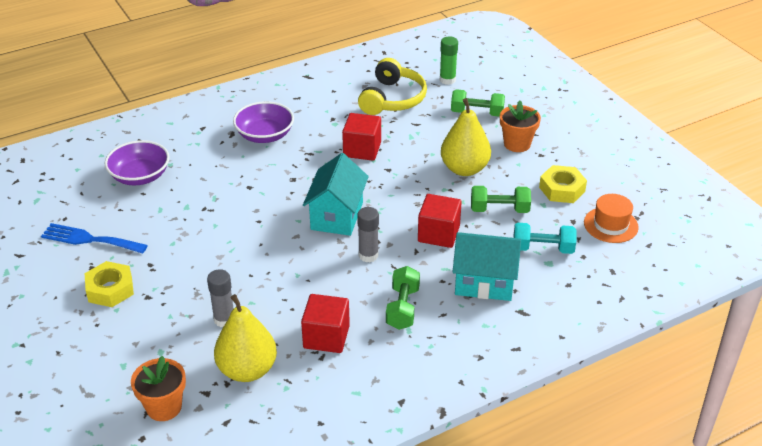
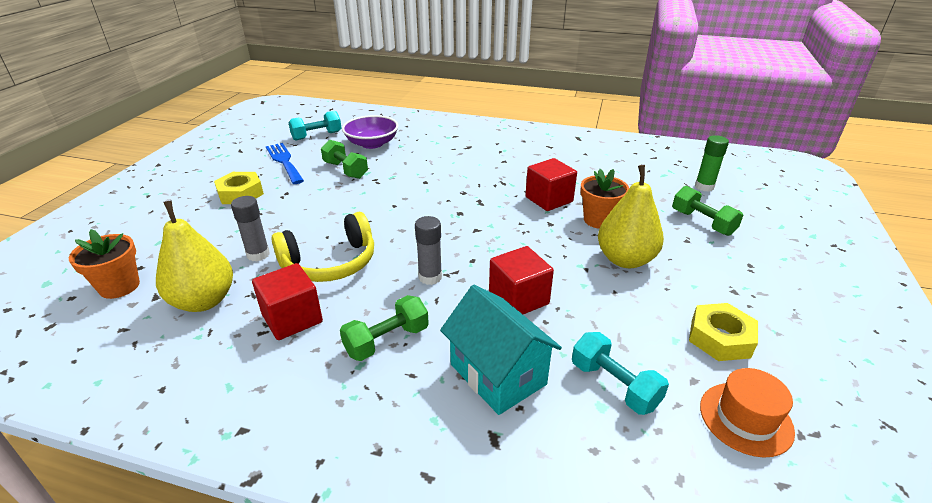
camera: 45 degrees right, 5 degrees down
(69, 197) = (317, 136): none -> turquoise dumbbell
(265, 135) = (488, 157): purple bowl -> none
(337, 216) = (454, 233): turquoise house -> none
(392, 99) = (629, 178): yellow headphones -> yellow headphones (330, 263)
(499, 209) = (614, 315): green dumbbell -> green dumbbell (345, 170)
(517, 144) = (715, 268): orange flower pot -> orange flower pot (599, 220)

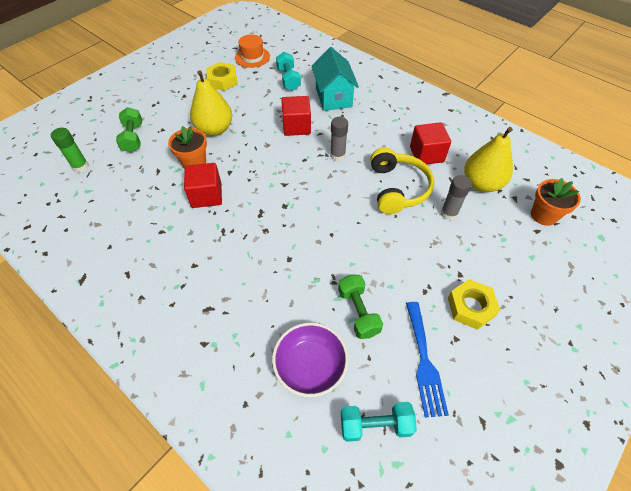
camera: 155 degrees left, 20 degrees up
(330, 263) = (397, 188): yellow headphones -> yellow headphones turned 90 degrees clockwise
(387, 340) = (378, 126): green dumbbell -> none

